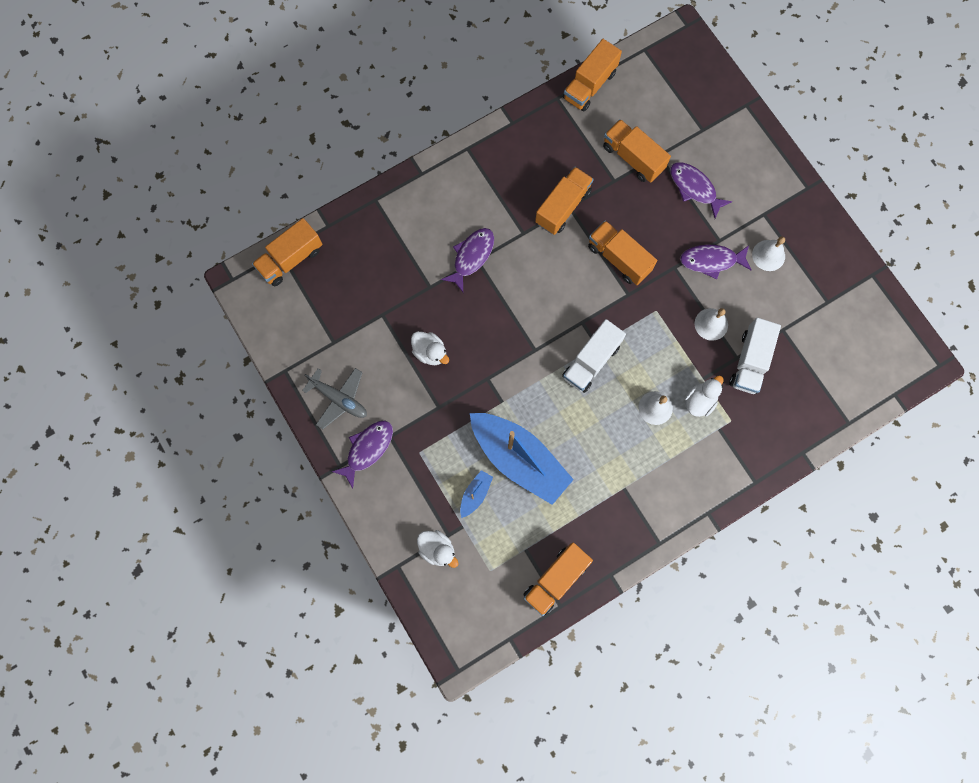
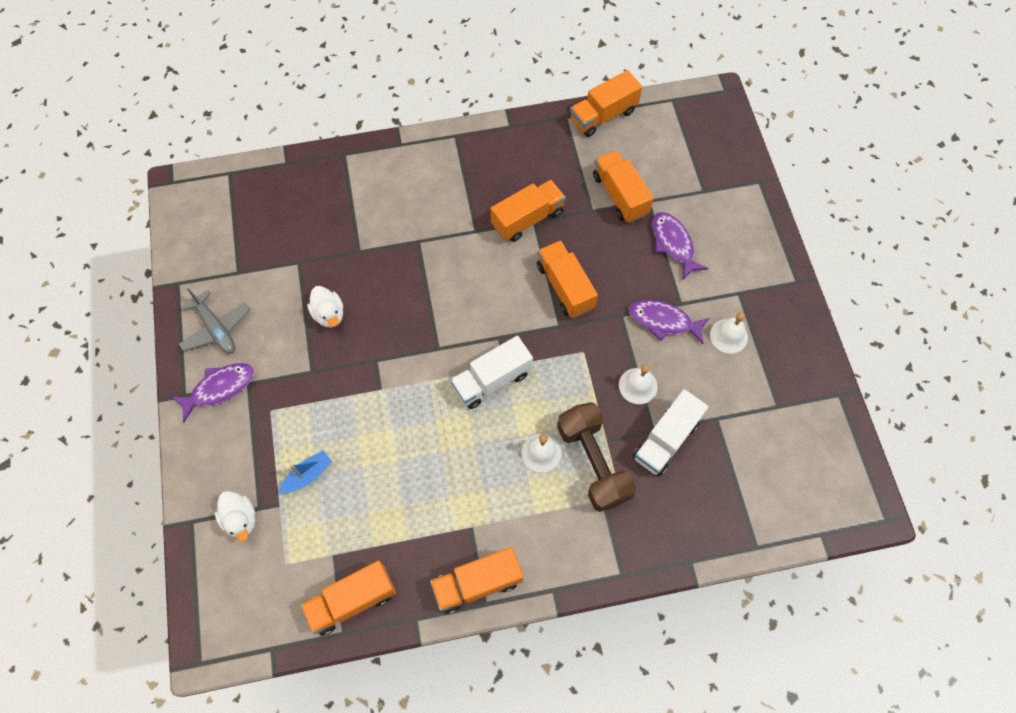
camera: 20 degrees right, 10 degrees down
(291, 259) = (236, 182): orange truck -> orange truck (477, 583)
(472, 257) = (414, 236): purple fish -> none
(519, 459) = (371, 454): blue boat -> none
(699, 401) = (593, 462): white duck -> brown dumbbell

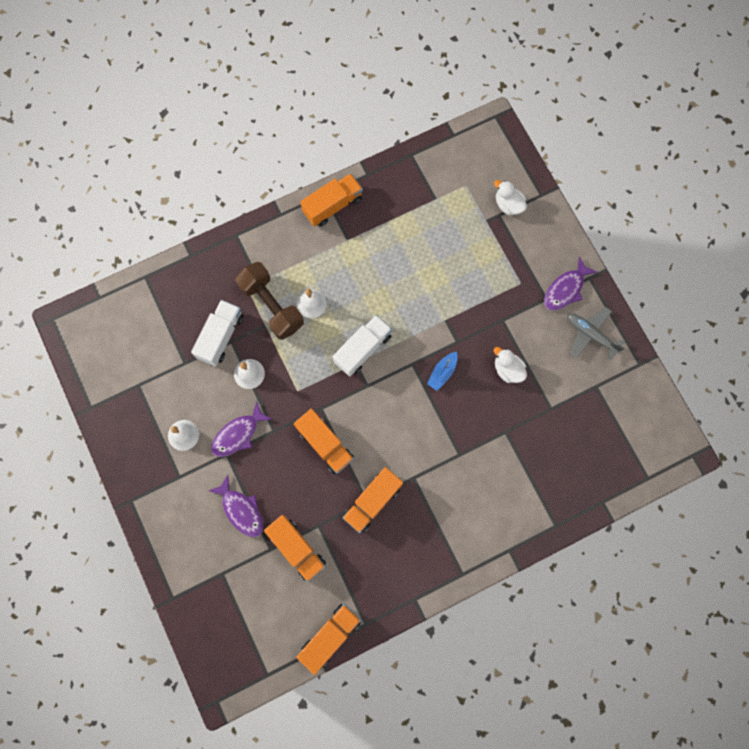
camera: 165 degrees right, 10 degrees up
(308, 475) = (474, 245): blue boat -> blue boat (442, 372)
(352, 600) = (412, 174): orange truck -> none
(663, 321) = (238, 434): purple fish -> purple fish turned 135 degrees clockwise

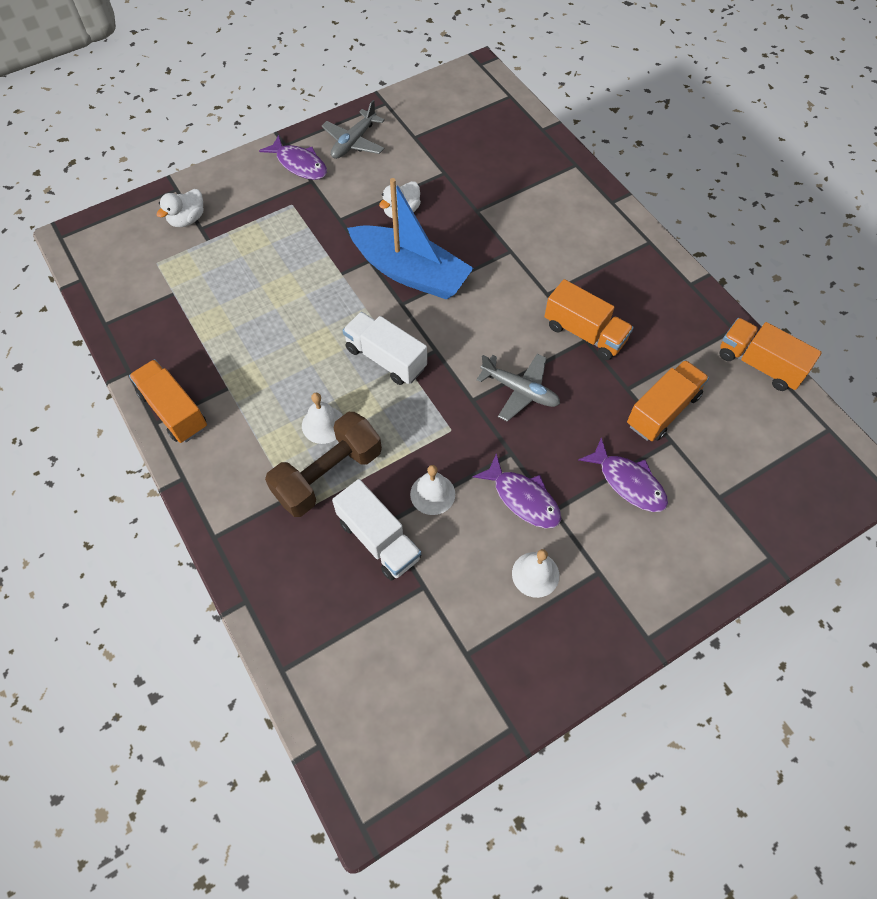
camera: 95 degrees left, 15 degrees down
(220, 337) = (379, 539): white truck -> white truck turned 150 degrees counterclockwise
(241, 510) = (628, 482): purple fish -> purple fish turned 90 degrees clockwise
(325, 444) = (520, 390): orange truck -> grey plane
(442, 372) = (411, 273): blue boat -> blue boat, size x2.38

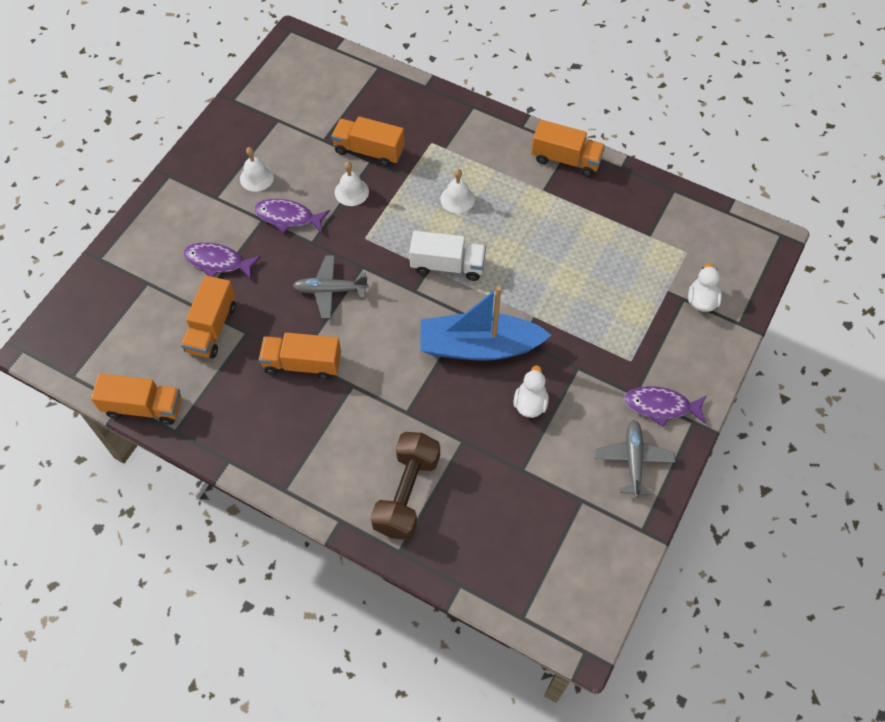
camera: 150 degrees right, 0 degrees up
(328, 475) = (429, 171): brown dumbbell -> brown dumbbell (407, 493)
(379, 539) = (369, 151): white truck -> orange truck

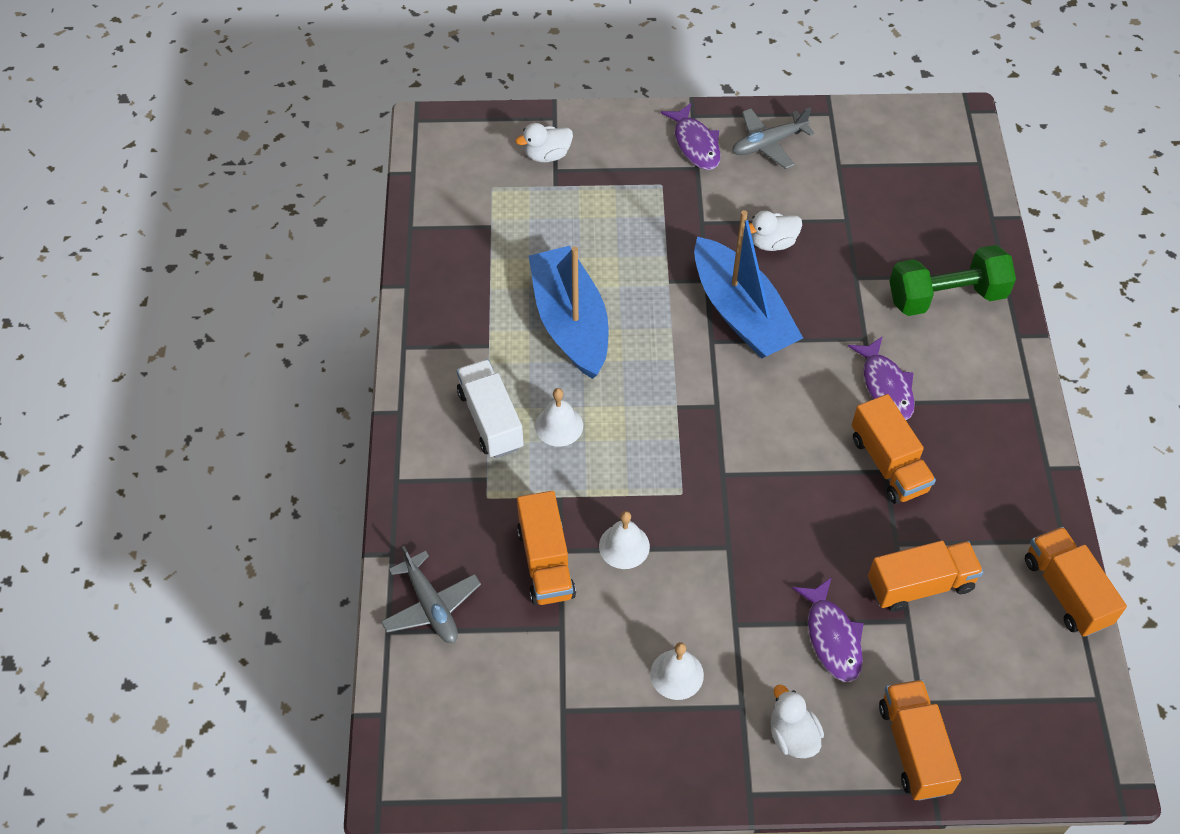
camera: 120 degrees left, 5 degrees down
(181, 211) = (792, 735): none -> white duck
(288, 217) = (711, 597): purple fish -> purple fish (885, 386)
(330, 290) = (779, 489): grey plane -> grey plane (431, 606)
(407, 493) = (946, 297): brown dumbbell -> green dumbbell
(447, 265) = (660, 390): white truck -> white truck (490, 420)
(534, 242) = (570, 322): none -> blue boat
(566, 159) = (427, 343): orange truck -> orange truck (913, 748)

